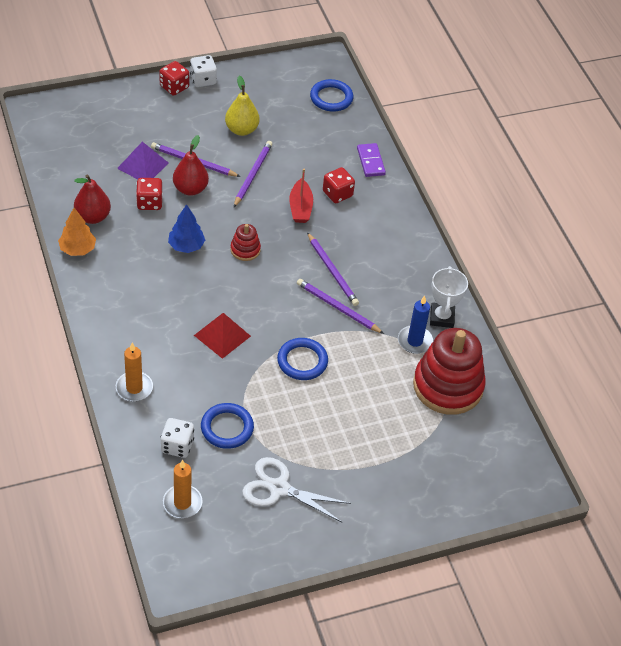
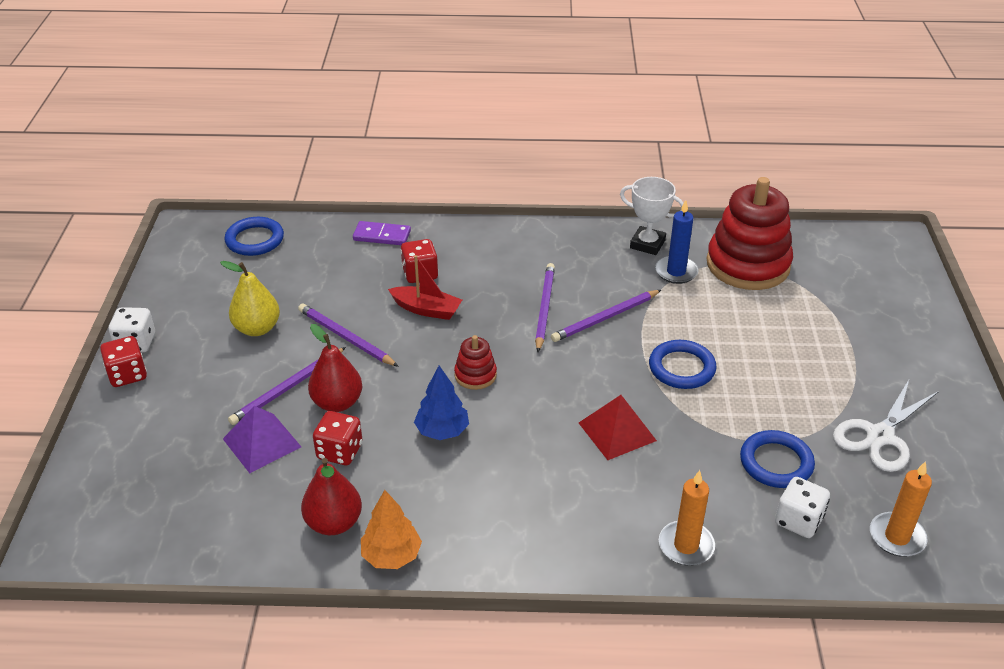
camera: 65 degrees left, 10 degrees down
(332, 271) = (544, 308): purple pencil -> purple pencil turned 75 degrees counterclockwise

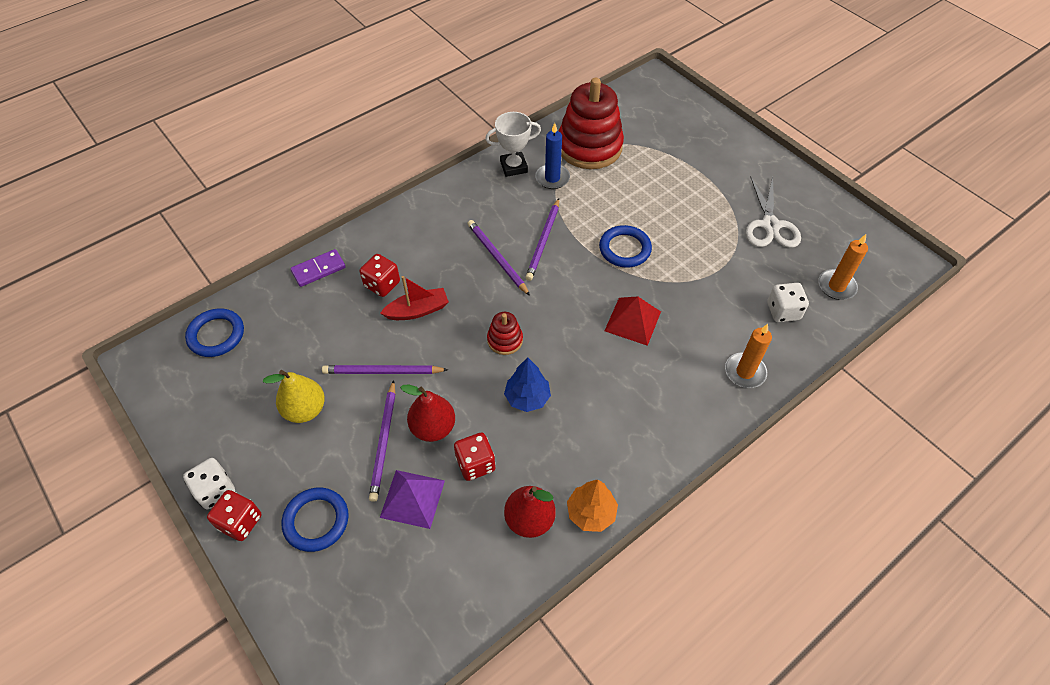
camera: 40 degrees left, 15 degrees up
(776, 463) = (737, 281): blue ring -> blue ring (316, 521)

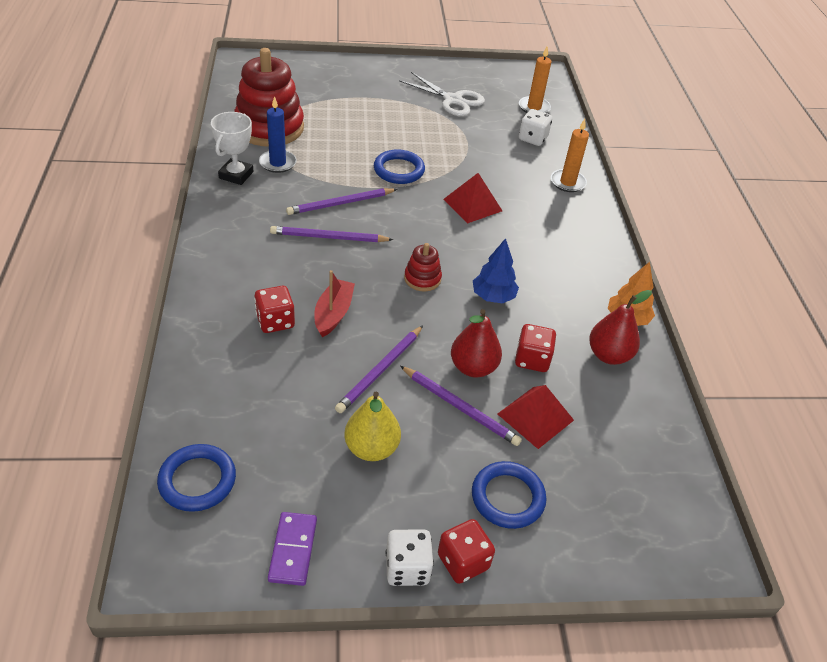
camera: 60 degrees left, 10 degrees down
(318, 269) = (202, 357): purple domino -> purple domino (293, 550)
(412, 498) = (535, 417): purple pyramid -> red pyramid
(543, 241) = (341, 203): purple pencil -> purple pencil turned 105 degrees clockwise

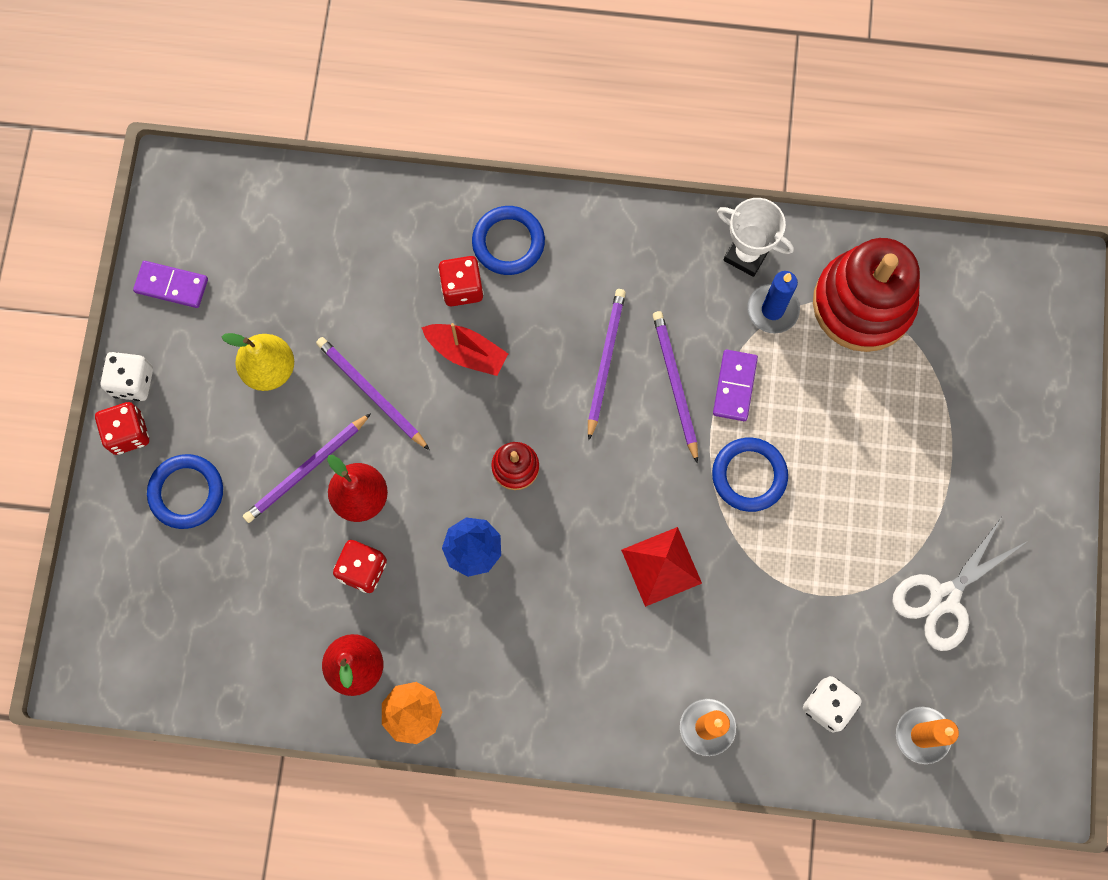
camera: 105 degrees right, 30 degrees up
(197, 480) = (261, 206): blue ring -> blue ring (508, 242)
(337, 177) = (734, 386): none -> purple domino
(535, 417) = (280, 549): red pyramid -> none

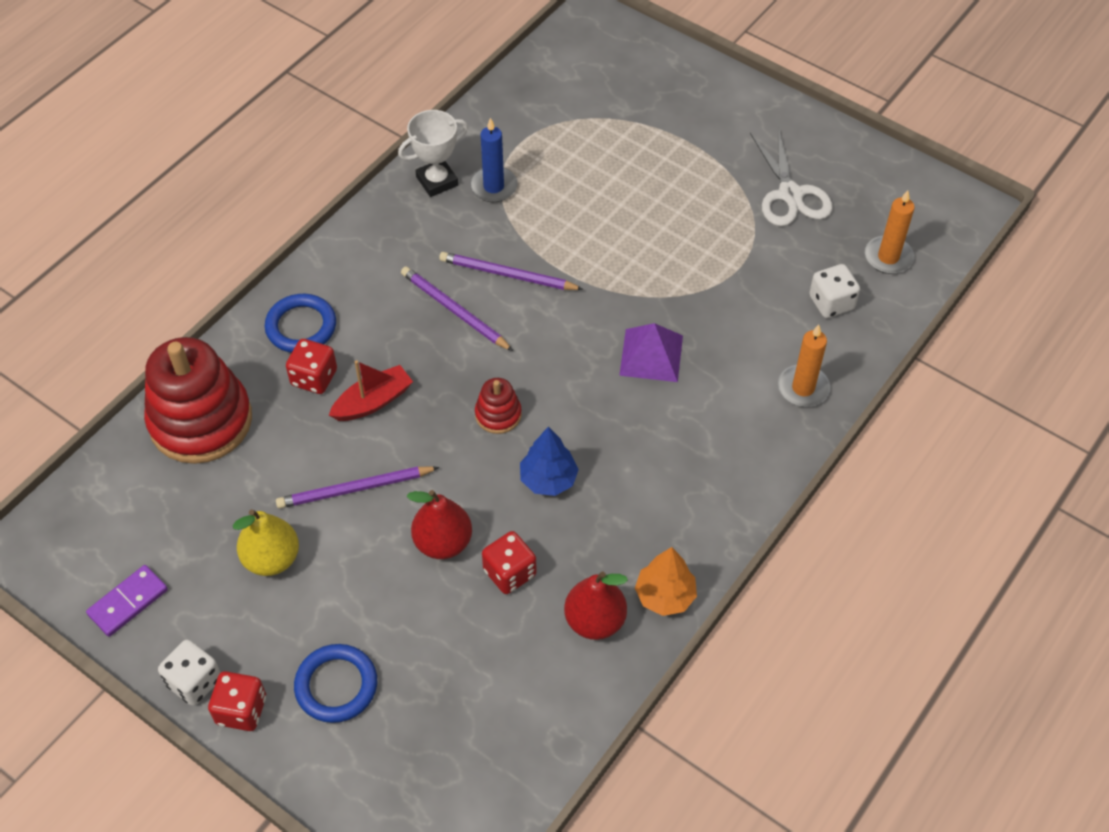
camera: 60 degrees left, 20 degrees down
(307, 469) = (387, 573): purple pencil -> none
(661, 566) = (651, 355): red pyramid -> purple pyramid
(734, 386) = (537, 238): purple domino -> none
(749, 475) = (615, 264): blue ring -> none
(863, 304) = (530, 133): red stacking toy -> red stacking toy (201, 421)

